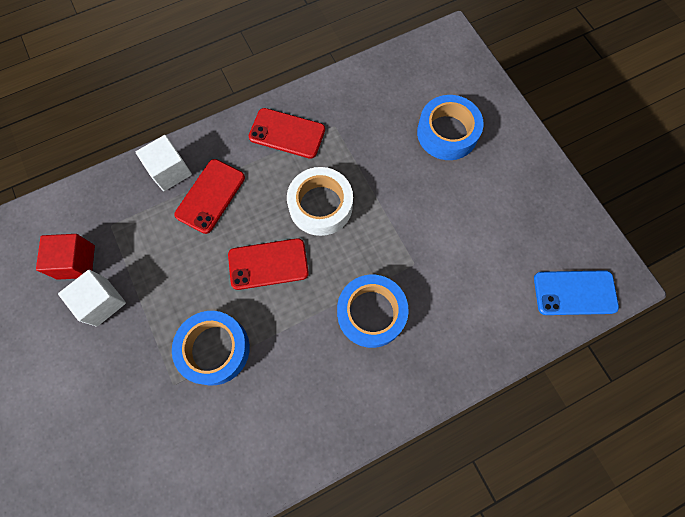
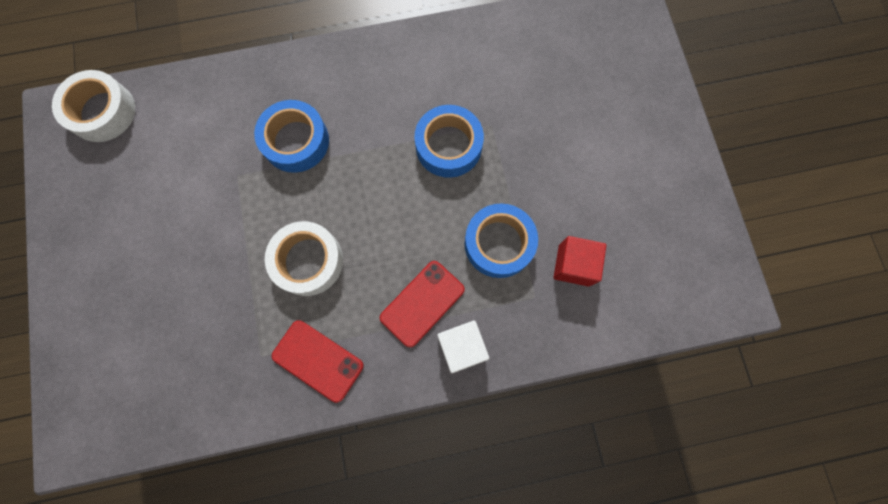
camera: 165 degrees left, 5 degrees up
(102, 302) = (550, 216): white cube -> none
(268, 264) = (379, 212): red phone -> none
(447, 133) = (138, 311): blue tape -> blue tape (499, 243)
(575, 293) = (102, 111): blue phone -> white tape

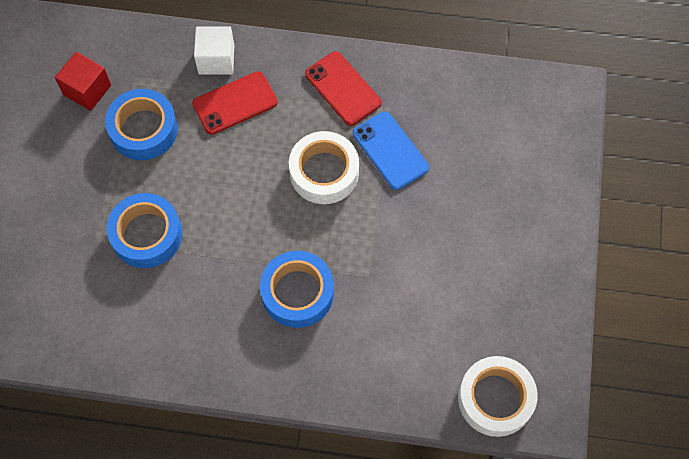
camera: 160 degrees left, 10 degrees down
(249, 307) = (390, 150): none -> blue phone

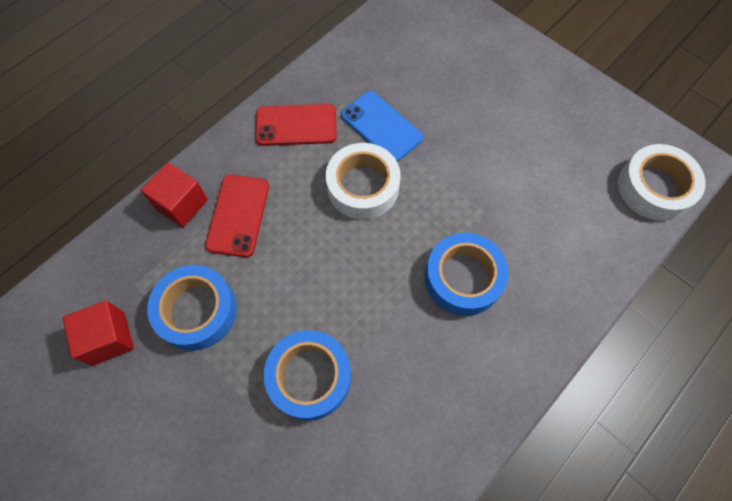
camera: 55 degrees left, 0 degrees up
(216, 60) = (181, 204): white cube -> red cube
(390, 150) = (381, 127): blue phone -> blue phone turned 45 degrees clockwise

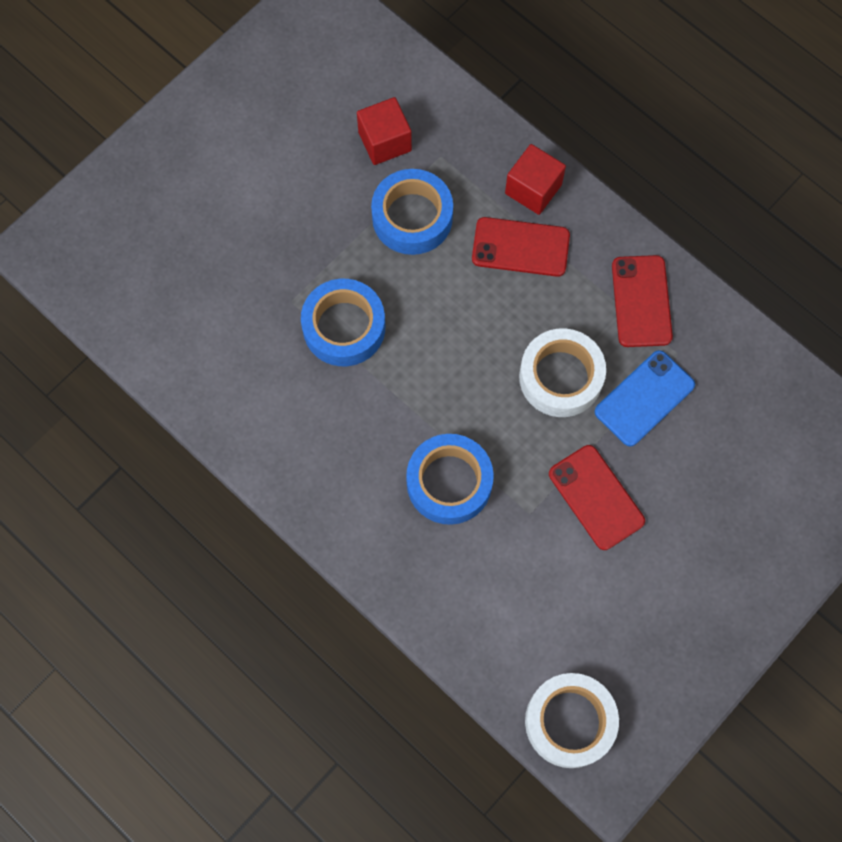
camera: 90 degrees right, 5 degrees up
(467, 163) = (596, 497): none -> red phone

